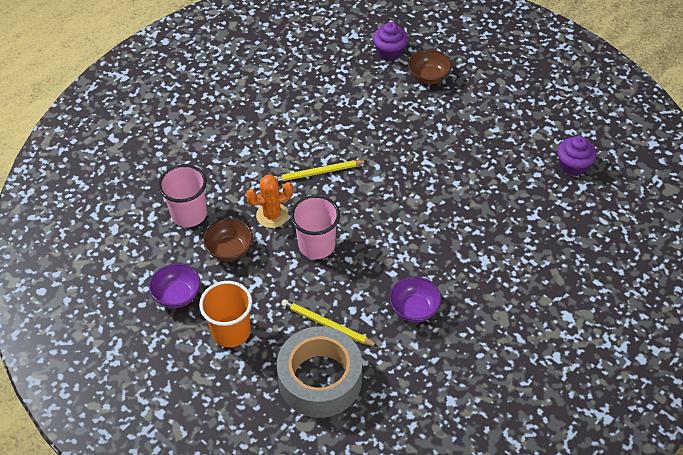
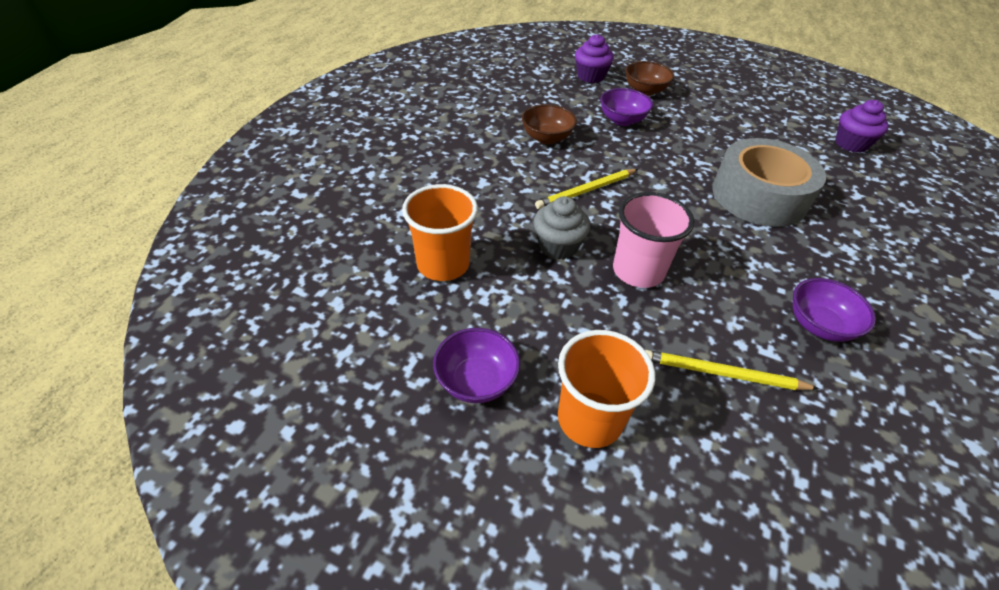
camera: 20 degrees left, 5 degrees down
(189, 214) = (443, 264): pink cup -> orange cup
(230, 250) = (524, 299): brown bowl -> brown bowl (547, 138)
(272, 215) = (558, 246): orange cactus -> grey cupcake
(320, 379) = (772, 464): grey tape -> grey tape (759, 196)
(387, 107) = (622, 120): none -> purple bowl

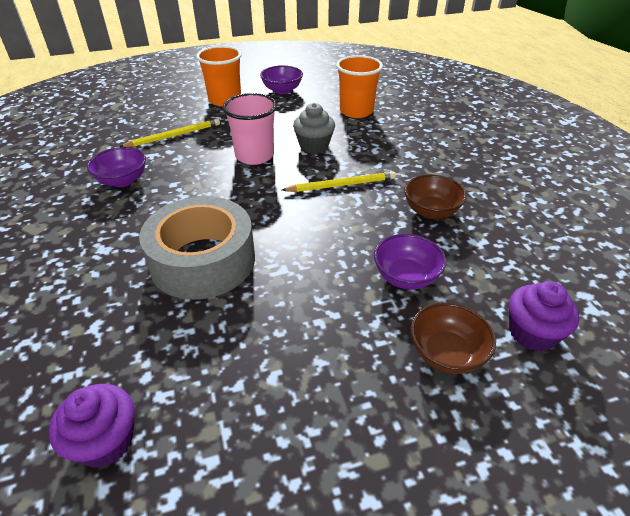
camera: 140 degrees right, 5 degrees down
(586, 191) = (341, 185): yellow pencil -> yellow pencil turned 60 degrees clockwise

